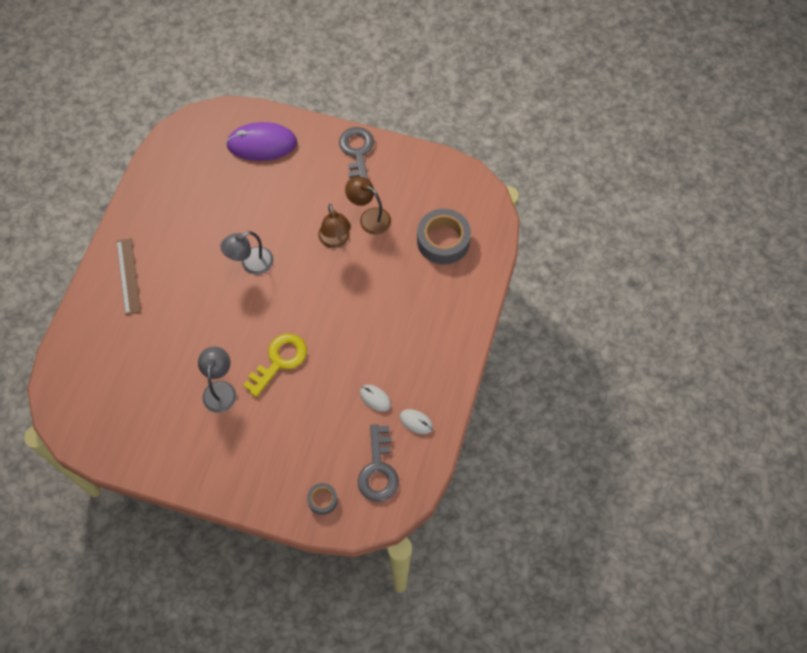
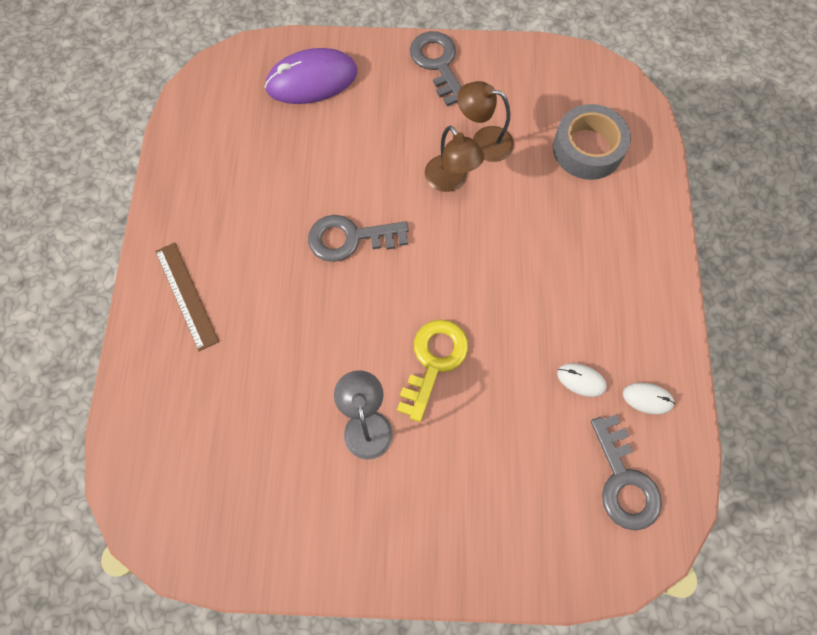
camera: 15 degrees left, 5 degrees up
(251, 264) = (350, 238): grey lamp -> grey key
(322, 500) = (564, 547): grey tape -> none

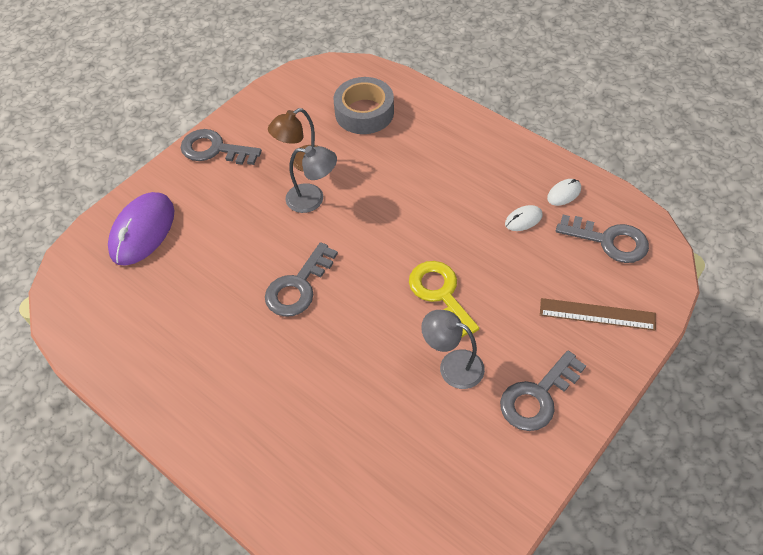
camera: 50 degrees left, 15 degrees down
(186, 295) = (239, 428): brown ruler -> brown ruler (597, 314)
(388, 522) = (537, 397): none -> grey key
(450, 181) = (313, 199): brown lamp -> grey lamp

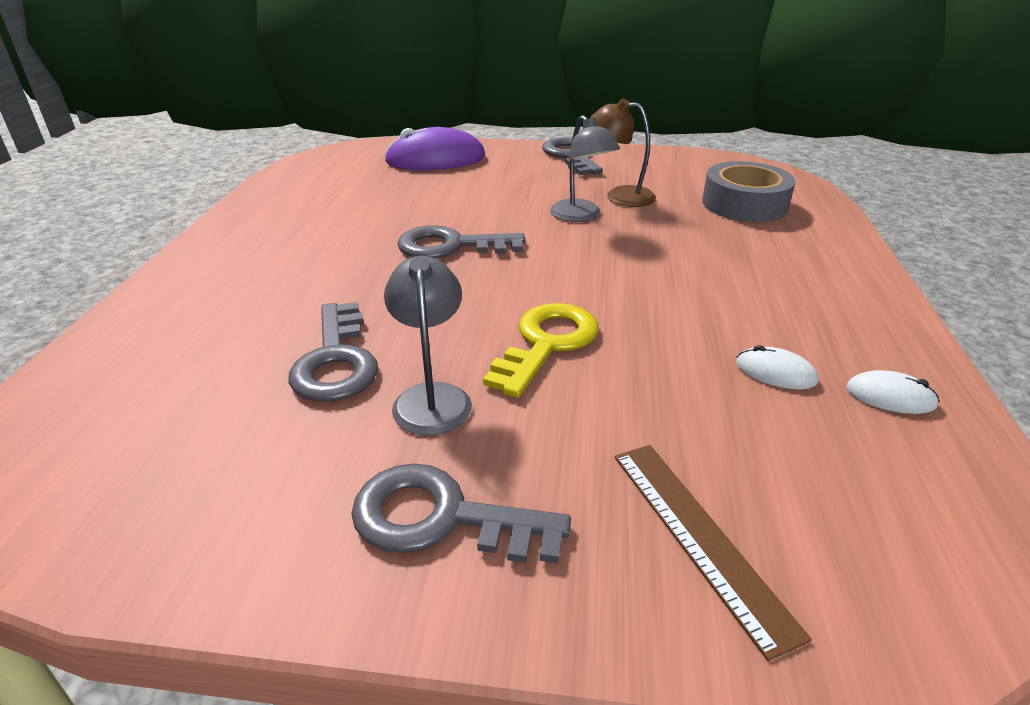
camera: 55 degrees right, 20 degrees down
(609, 241) = (882, 491): grey key -> grey key (336, 361)

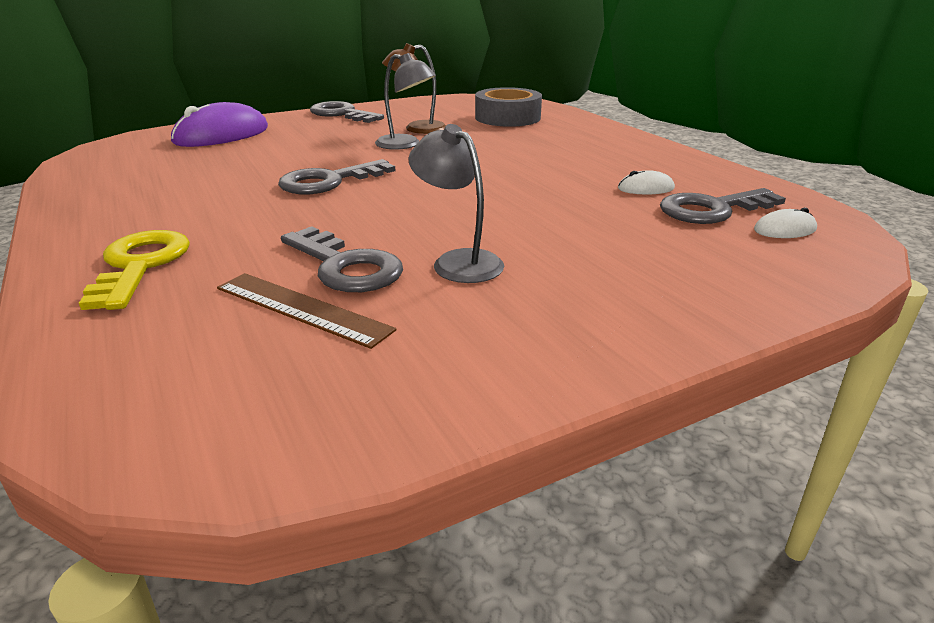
camera: 35 degrees left, 5 degrees down
(441, 518) = (567, 313): grey key -> grey key (712, 210)
(547, 343) = (492, 213): yellow key -> yellow key (140, 265)
(699, 537) = (716, 265): brown ruler -> brown ruler (302, 308)
(890, 396) = (713, 182): white mouse -> white mouse (785, 229)

